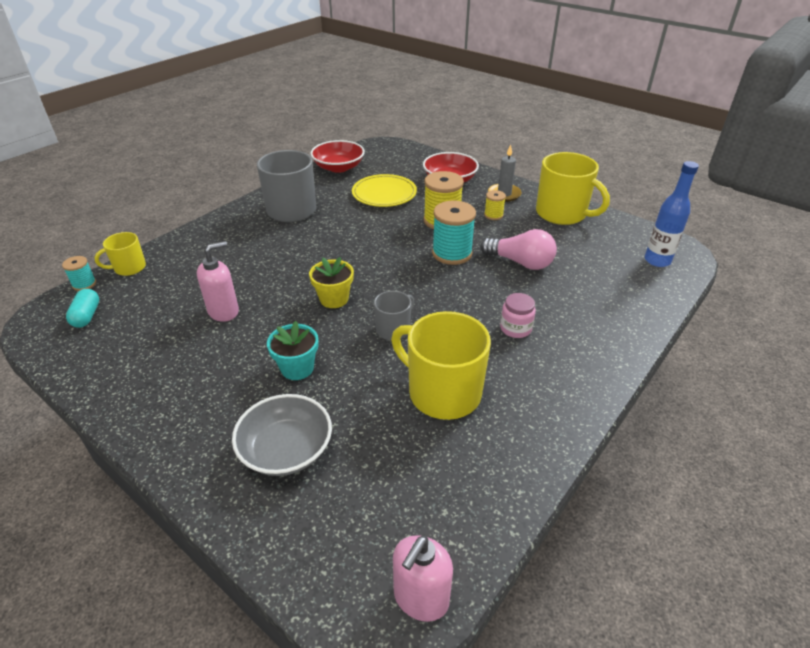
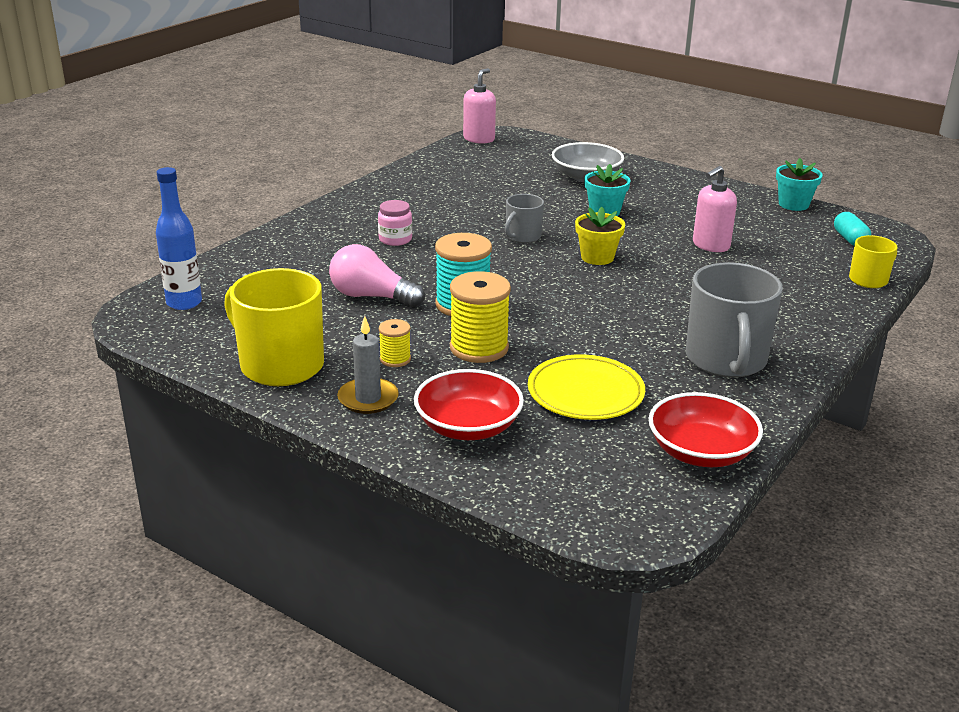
camera: 175 degrees right, 10 degrees down
(79, 376) = (793, 204): none -> turquoise flower pot
(84, 284) = (897, 264): turquoise spool -> none
(442, 392) = (470, 202): yellow mug -> none

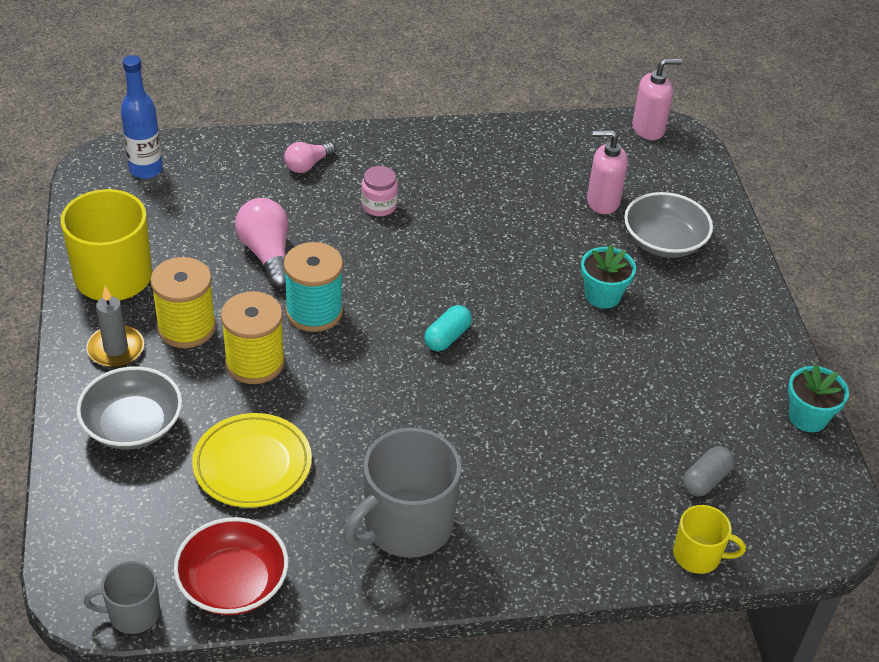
camera: 45 degrees right, 15 degrees up
(305, 244) = (307, 165): none -> pink light bulb
(395, 359) = (186, 327): yellow spool -> yellow spool, size x1.93
(468, 426) = (133, 425): red bowl -> grey bowl
(522, 236) = (481, 274): grey mug -> grey mug (132, 613)
(597, 257) = (501, 342): yellow flower pot -> none
(710, 245) = (625, 403): pink soap dispenser -> pink soap dispenser (602, 202)
(808, 251) = (705, 480): none -> grey capsule
(850, 239) = (778, 499): turquoise capsule -> turquoise capsule (447, 337)

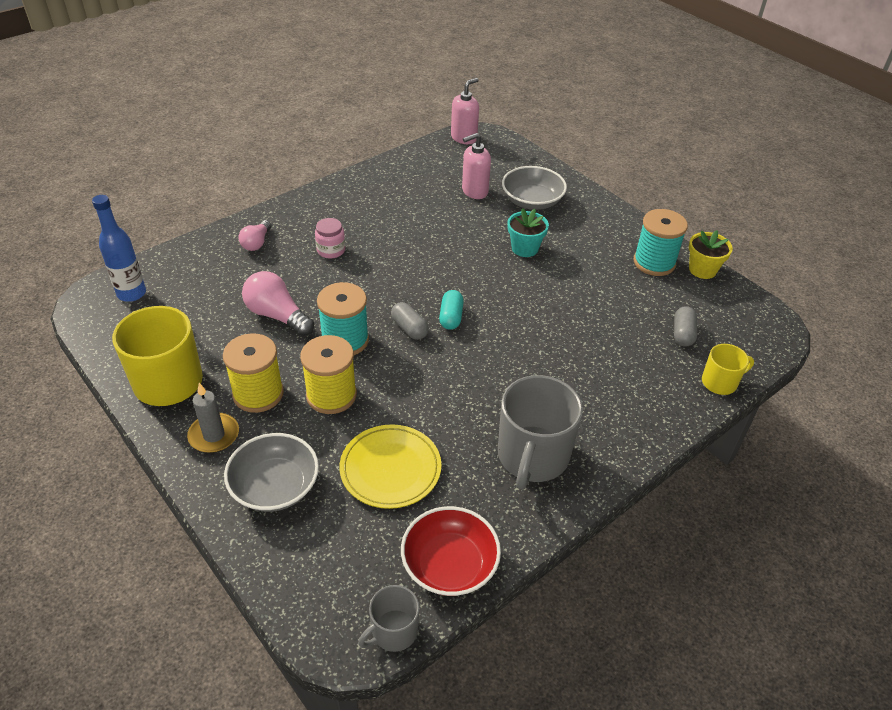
camera: 30 degrees left, 0 degrees up
(391, 329) = (409, 328): none -> grey capsule
(751, 381) = (654, 262): none -> turquoise spool
(807, 417) = (702, 270): turquoise flower pot -> yellow flower pot

